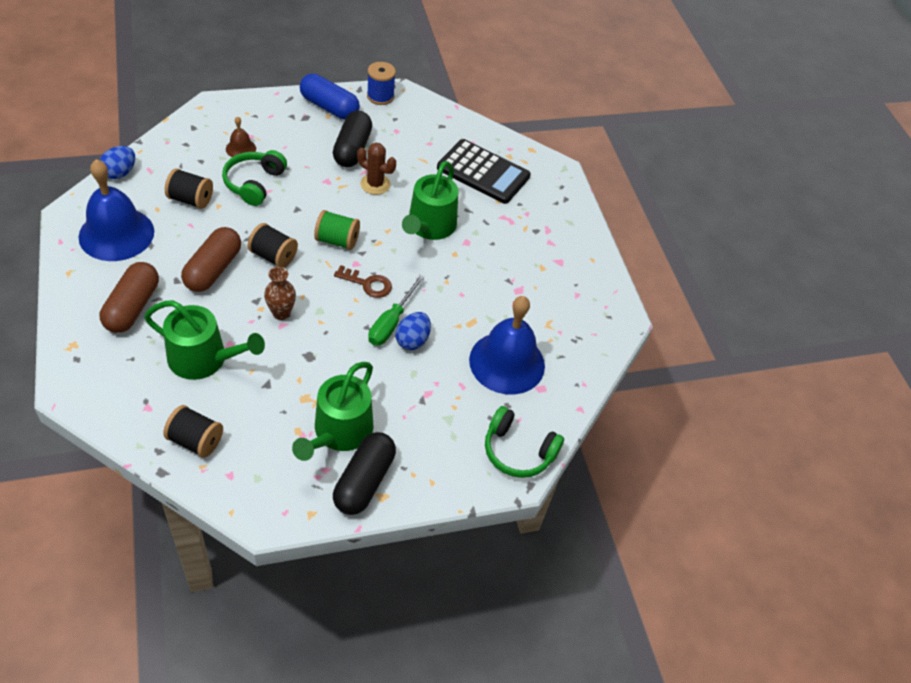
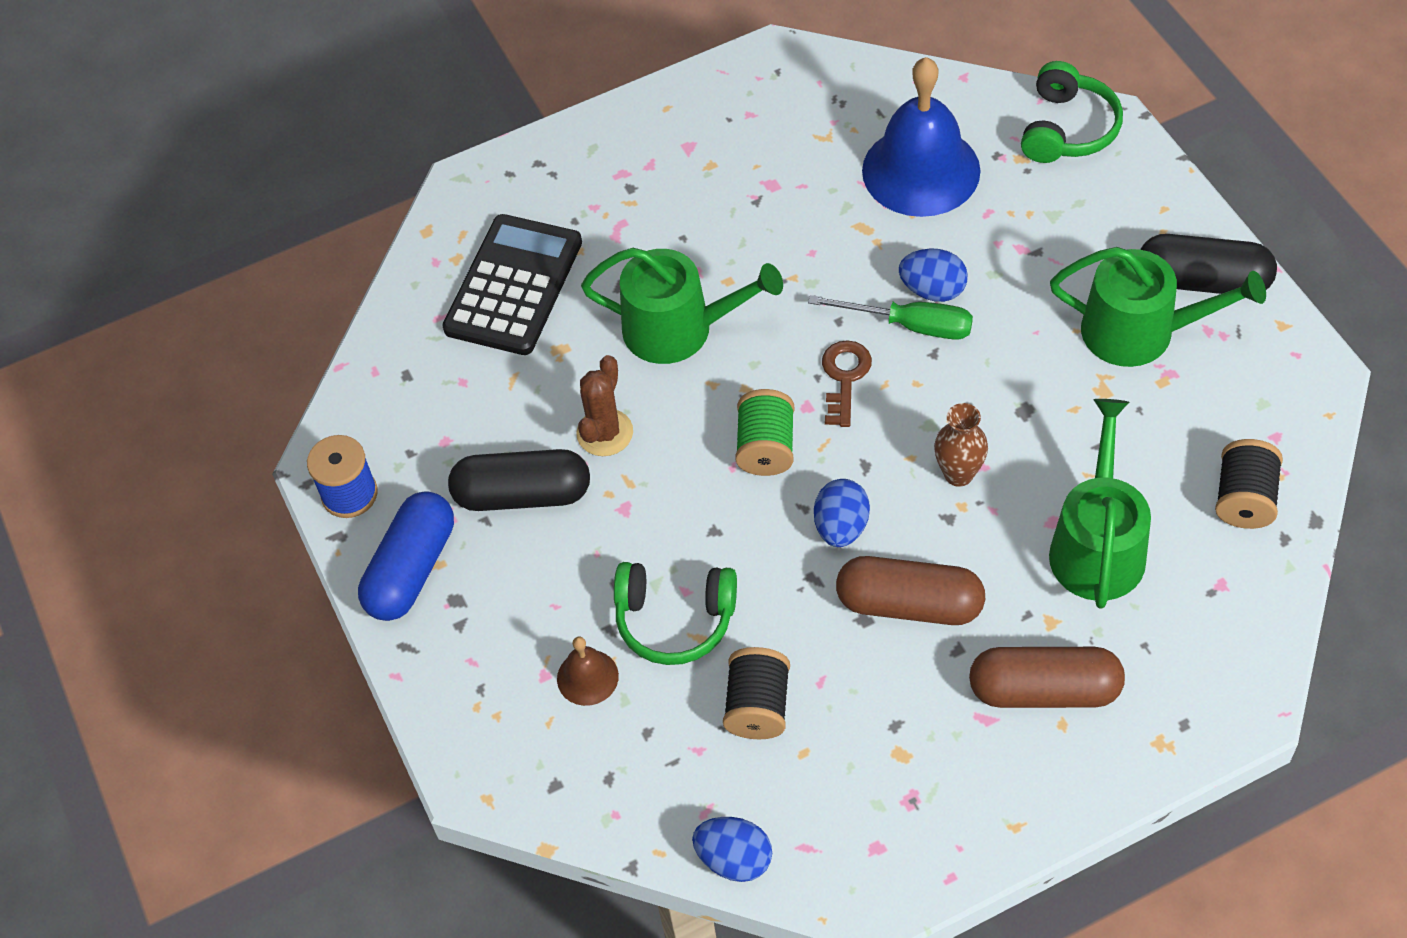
camera: 90 degrees left, 5 degrees up
(116, 234) = (893, 791): blue bell -> none
(273, 256) = (841, 527): black spool -> blue egg

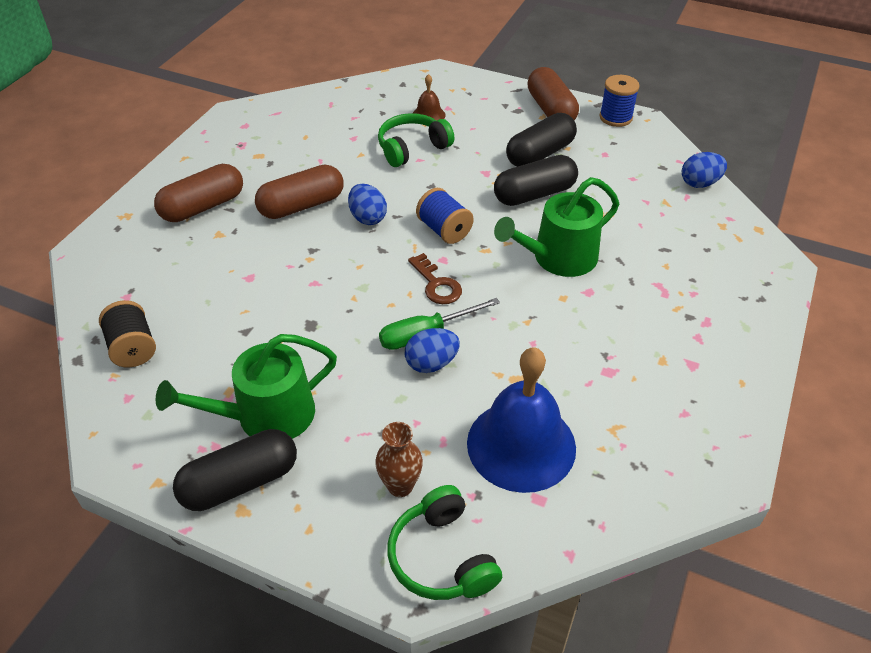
camera: 135 degrees right, 10 degrees down
(411, 569) = (551, 109): blue capsule -> brown capsule
(514, 286) = (673, 229): black calculator -> none
(605, 433) = (534, 194): brown cactus -> black capsule
(734, 859) = (304, 97): blue egg -> blue egg (699, 183)
(758, 706) = (341, 140): black spool -> none
(766, 448) = (444, 230): green spool -> blue spool
(958, 474) = (324, 272): brown vase -> brown vase (400, 486)
(1097, 545) = (214, 279): green watering can -> none

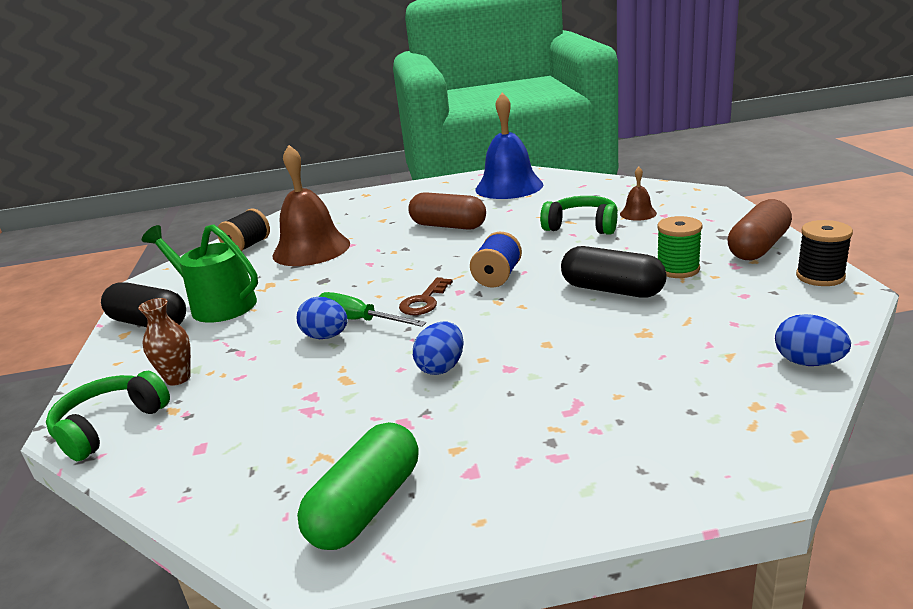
camera: 60 degrees right, 20 degrees down
(203, 207) = (403, 205): brown capsule -> none
(220, 306) = (311, 249): none -> brown bell
(367, 218) = (468, 248): blue egg -> blue egg (441, 367)
(521, 445) = (261, 413): blue bell -> blue bell (509, 187)
(540, 154) = (678, 269): black capsule -> green spool
(558, 258) = (537, 335): green watering can -> none
(615, 117) = (820, 276): blue spool -> black spool
(690, 427) = (366, 506): none -> green capsule

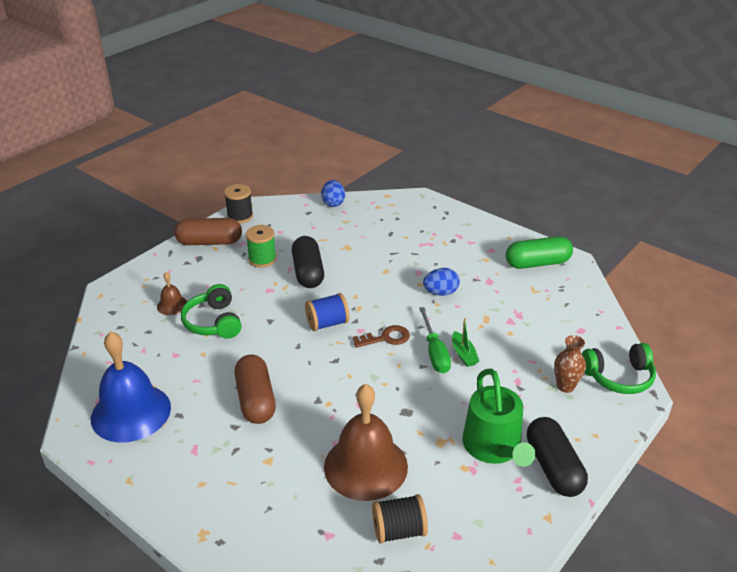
camera: 135 degrees left, 10 degrees up
(326, 336) = (463, 354): blue egg -> green boat

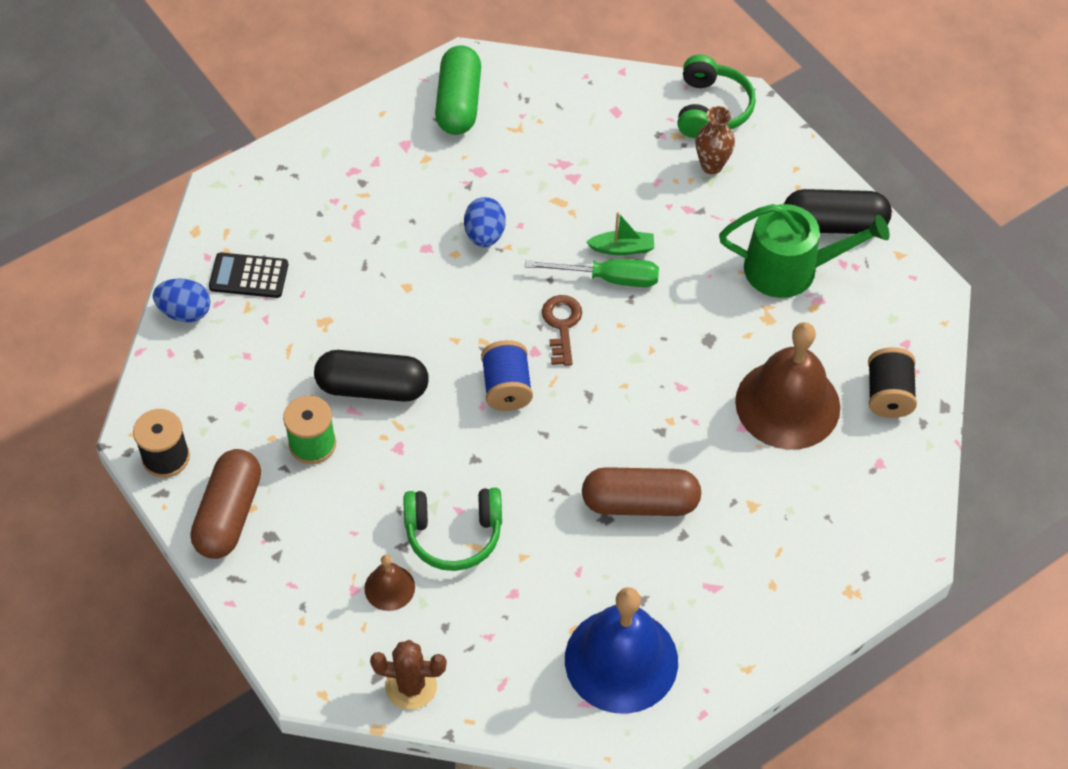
camera: 75 degrees left, 20 degrees up
(107, 326) = (411, 686): none -> brown cactus
(366, 217) = (249, 276): none -> black calculator

